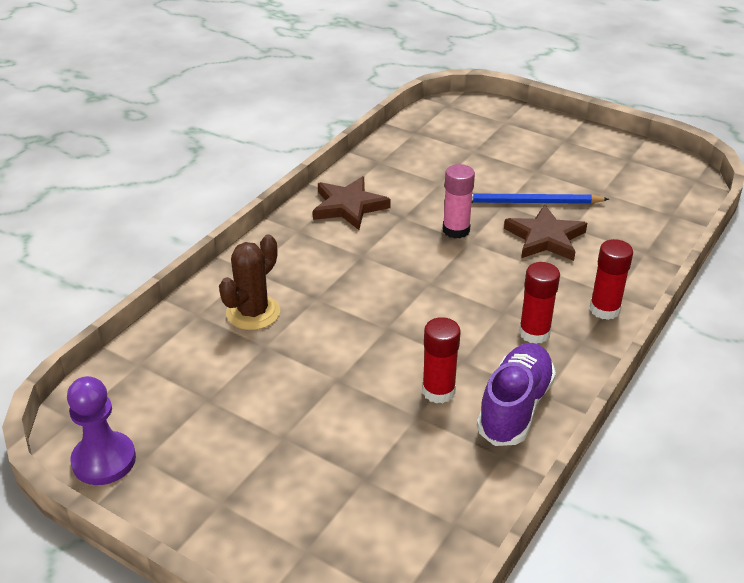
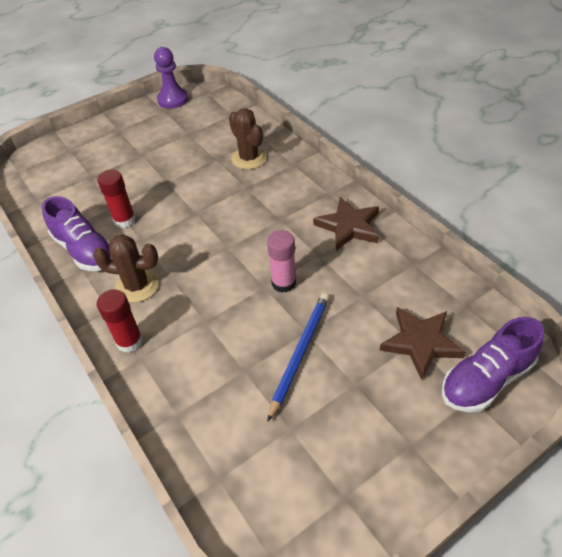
camera: 115 degrees right, 10 degrees up
(484, 118) = (486, 379): none -> purple shoe
(534, 333) = (137, 286): red glue stick -> brown cactus
(545, 238) = (240, 341): brown star -> brown star (421, 343)

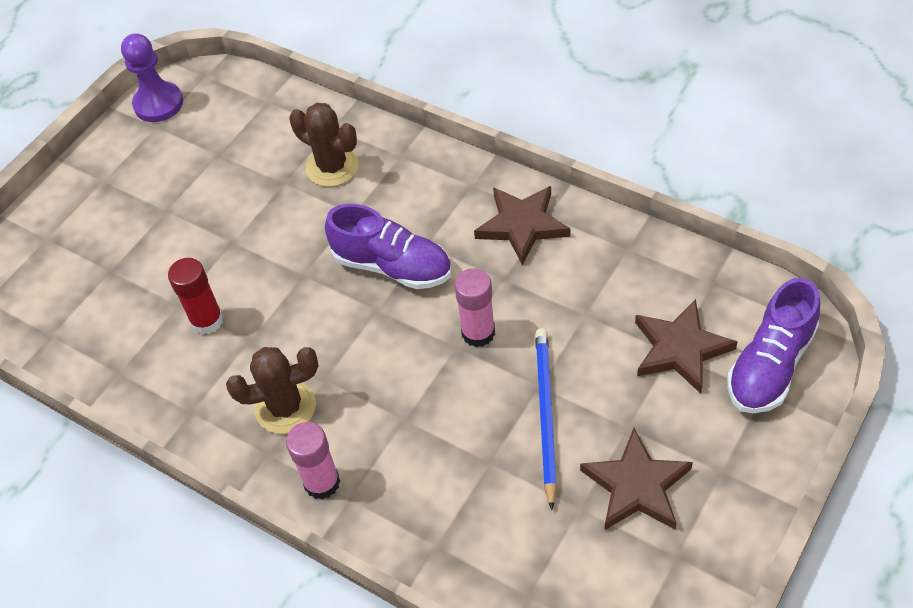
camera: 20 degrees left, 5 degrees up
(84, 250) = (177, 384): purple shoe -> purple shoe (393, 266)
(129, 341) = (322, 482): red glue stick -> pink glue stick
(340, 429) = (636, 486): none -> brown star

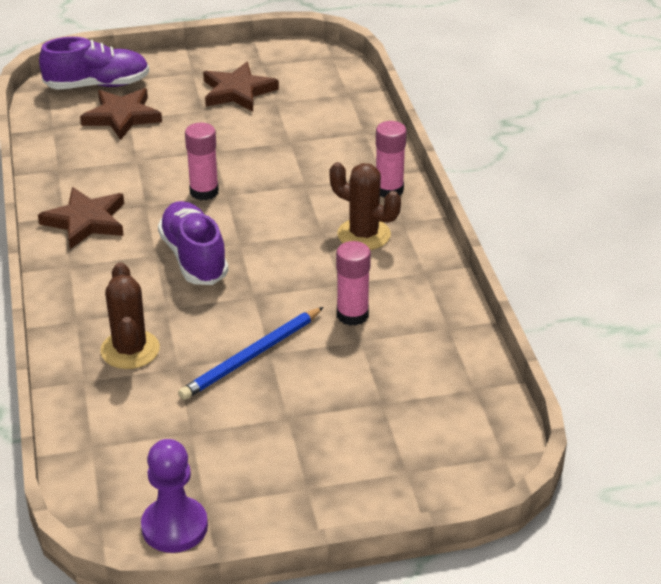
camera: 140 degrees left, 15 degrees down
(207, 320) = (352, 315): red glue stick -> pink glue stick
(545, 414) = (232, 139): blue pencil -> blue pencil (251, 356)

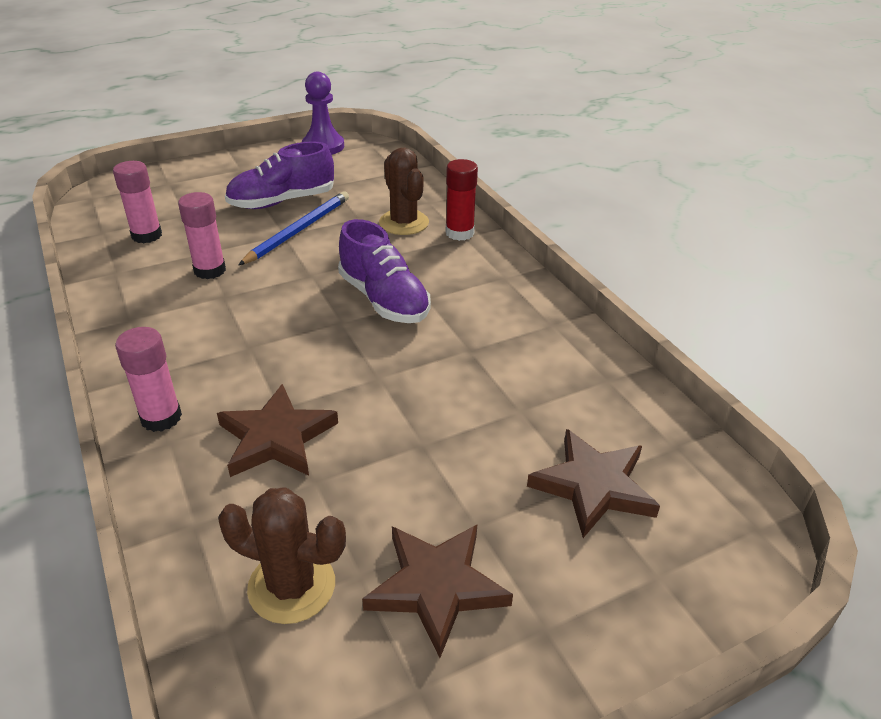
camera: 165 degrees right, 0 degrees up
(77, 325) = (459, 233): none -> red glue stick
(86, 221) = (522, 321): brown star -> brown star (276, 437)
(97, 85) = (686, 554): purple shoe -> purple shoe (282, 201)
(204, 192) = (407, 377): pink glue stick -> pink glue stick (147, 235)
(364, 235) = (197, 350): brown cactus -> brown cactus (292, 586)

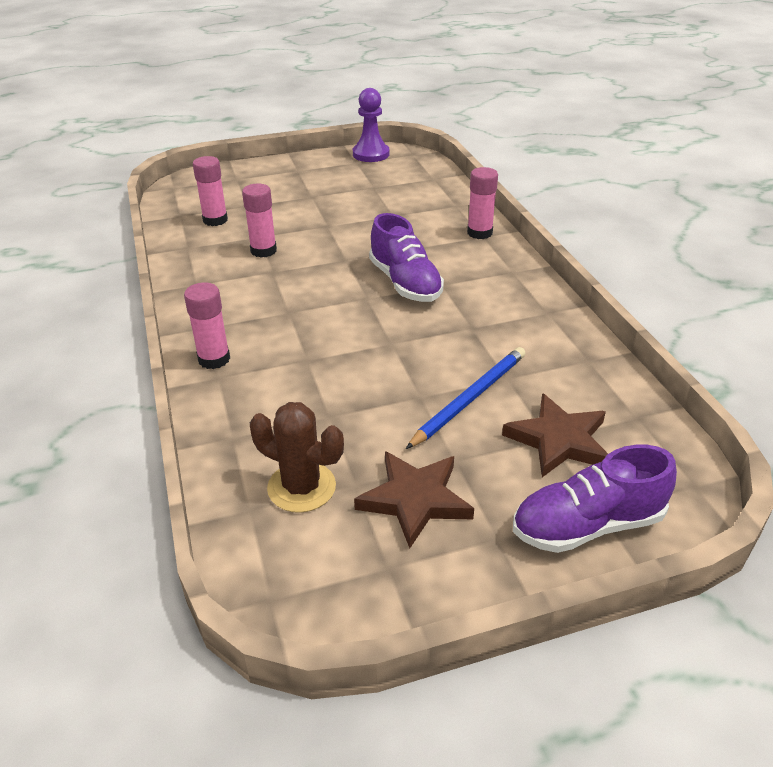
camera: 10 degrees right, 0 degrees up
(276, 437) = (303, 381): brown star -> none
(282, 201) = (329, 199): purple shoe -> purple shoe (587, 525)
(299, 230) = (341, 223): blue pencil -> blue pencil (470, 398)
(404, 223) = (432, 222): brown cactus -> none
(459, 233) = (479, 233): red glue stick -> pink glue stick

